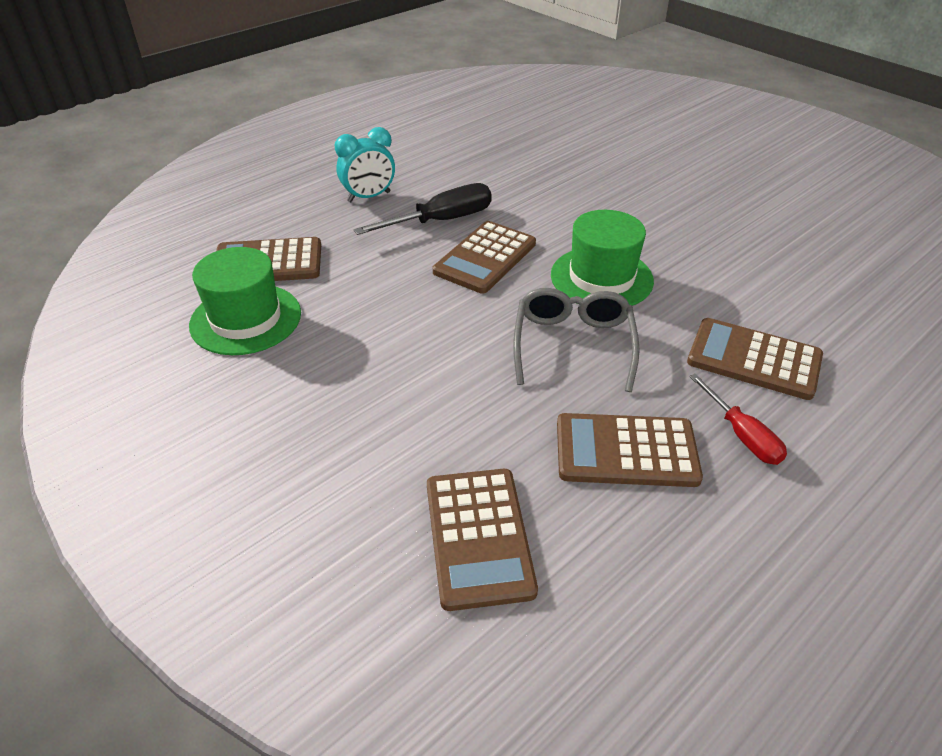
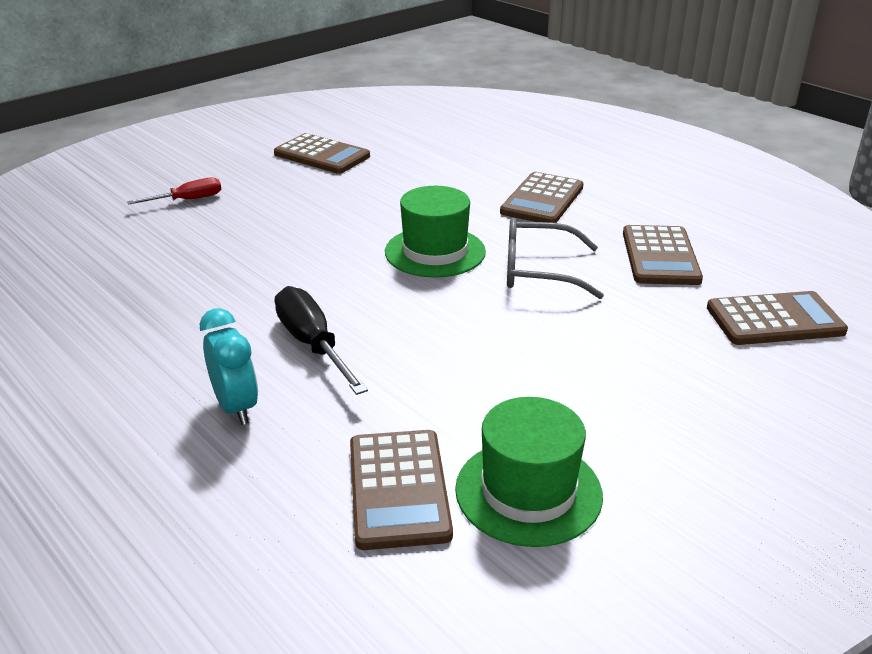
camera: 90 degrees left, 10 degrees down
(485, 258) = (397, 314): brown calculator -> brown calculator (322, 155)
(742, 435) = (627, 214): red screwdriver -> red screwdriver (188, 200)

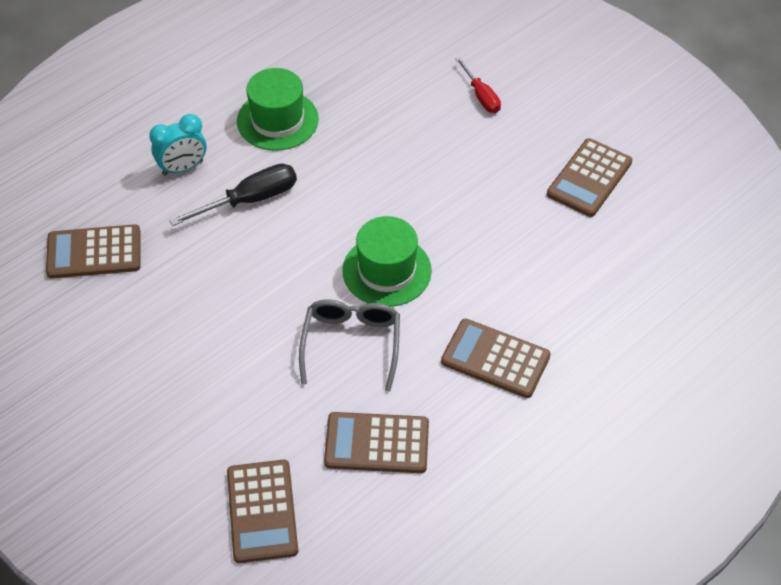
camera: 90 degrees right, 20 degrees up
(528, 491) = (81, 317): green hat -> green hat (277, 120)

